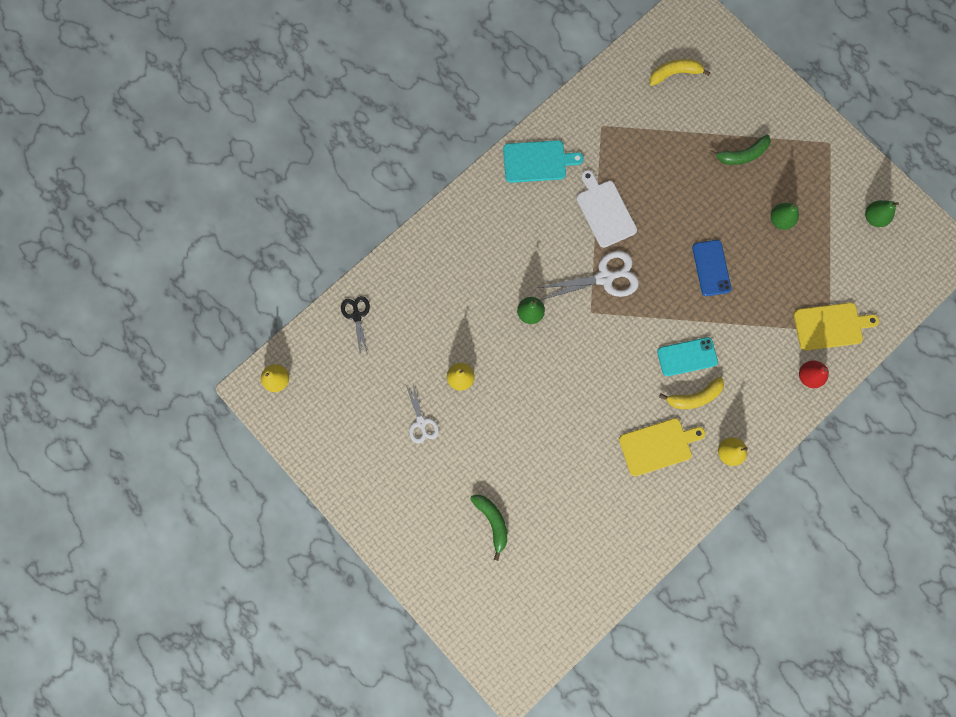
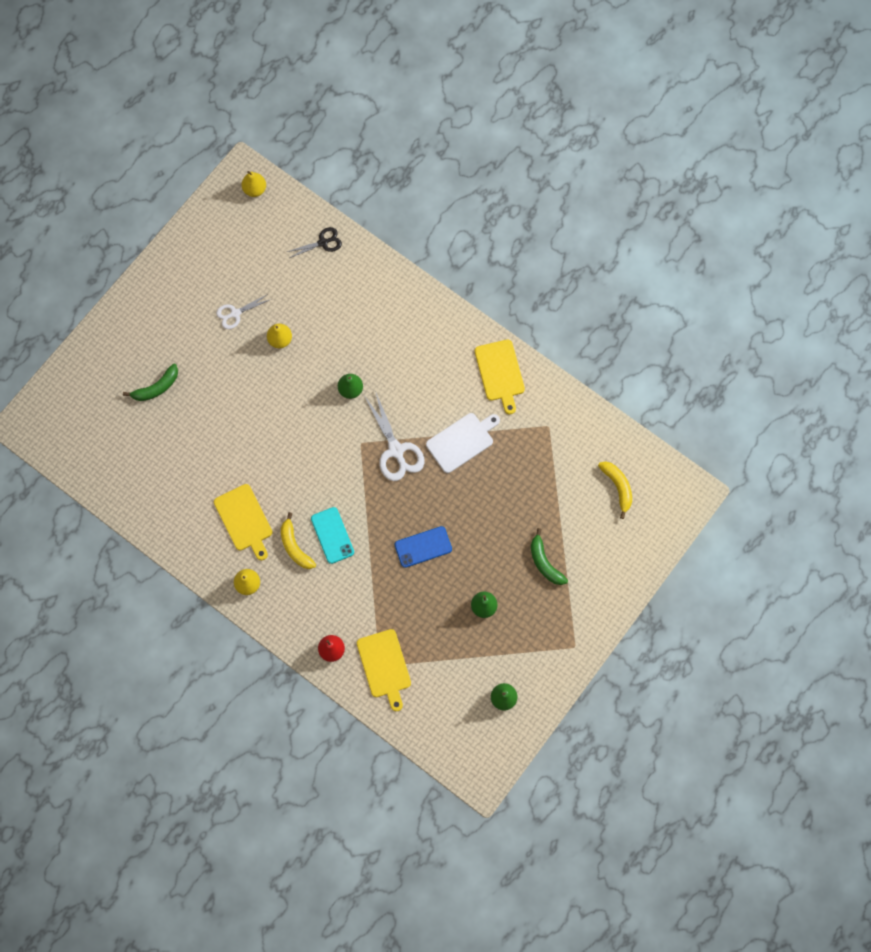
camera: 80 degrees right, 5 degrees down
(537, 162) = (500, 373): turquoise cutting board -> yellow cutting board

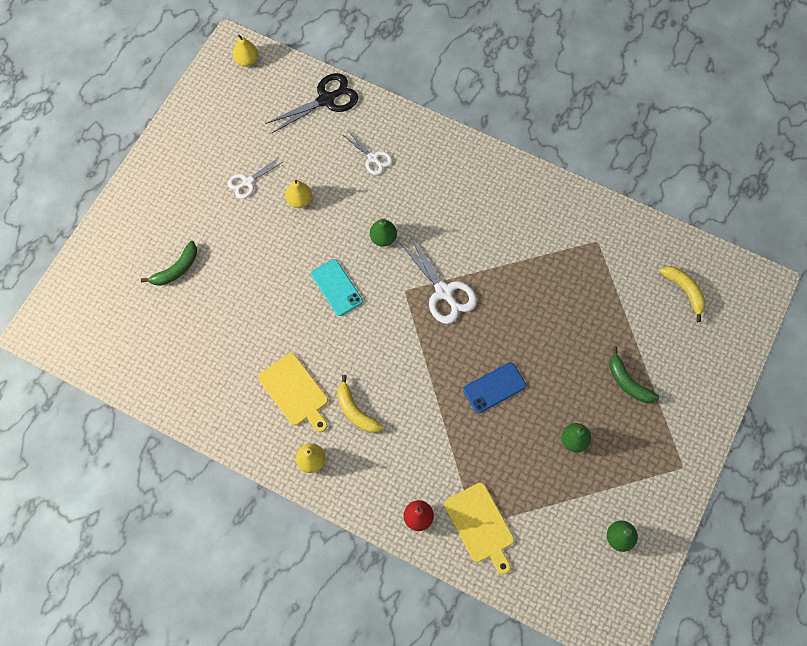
camera: 10 degrees left, 5 degrees down
(323, 242) = (326, 100): black scissors -> black scissors, size x1.65
(332, 535) = (394, 392): turquoise phone -> turquoise phone (337, 287)
(356, 309) = (373, 158): none -> white scissors
(462, 441) = (511, 271): white cutting board -> none
(500, 373) = (534, 197): yellow cutting board -> none

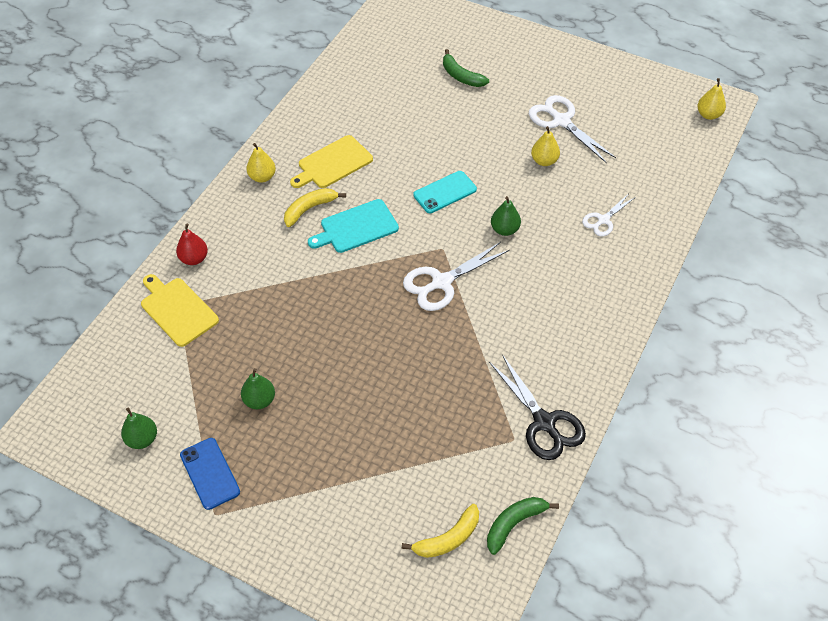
camera: 90 degrees right, 15 degrees down
(248, 182) = (561, 121): white scissors -> white scissors, size x1.65
(326, 100) = (672, 179): black scissors -> black scissors (544, 422)
(379, 366) = (356, 227): none -> turquoise cutting board
(480, 525) = (178, 310): yellow cutting board -> yellow cutting board turned 75 degrees clockwise
(494, 388) = (327, 326): blue phone -> blue phone (209, 473)
(628, 382) = (326, 461): green banana -> green banana (514, 524)

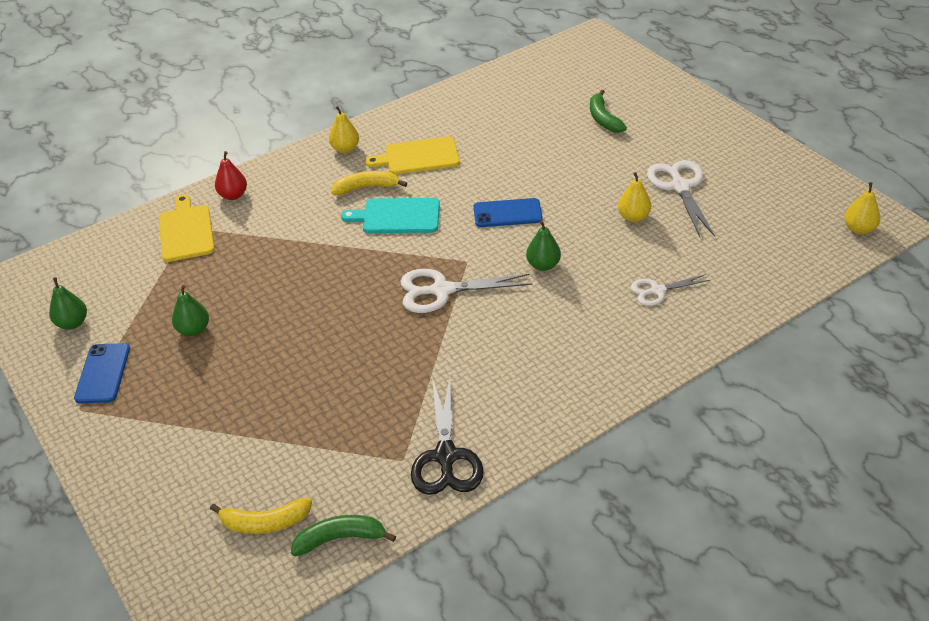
camera: 30 degrees right, 10 degrees down
(445, 192) = (507, 213): turquoise phone -> blue phone

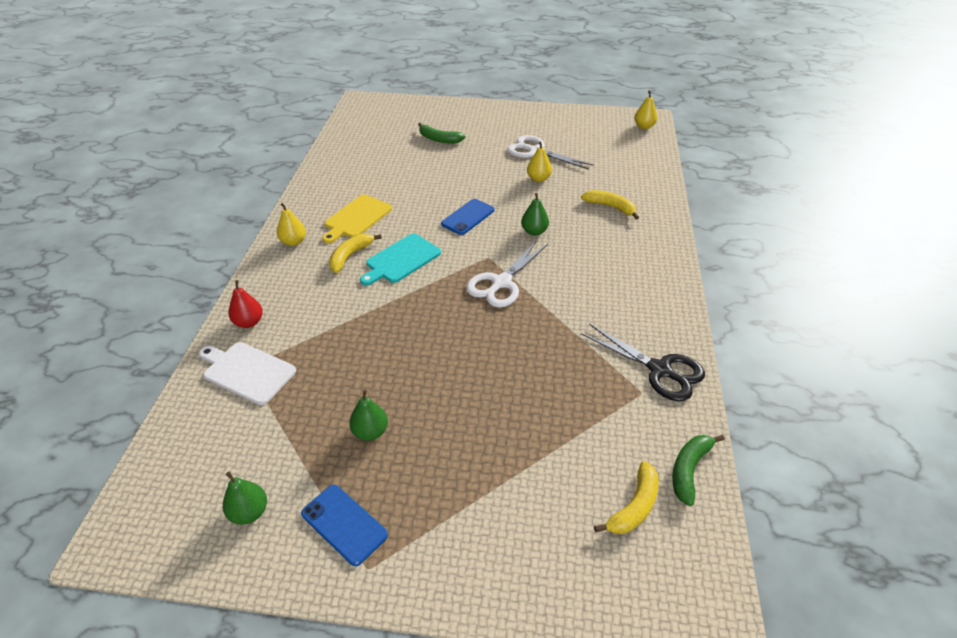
camera: 50 degrees left, 0 degrees up
(186, 231) = (247, 371): yellow cutting board -> white cutting board
(657, 290) = (610, 207): white scissors -> yellow banana

